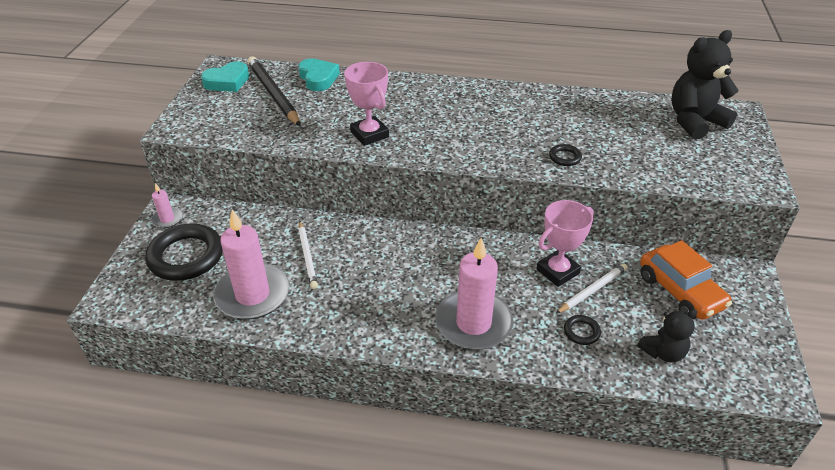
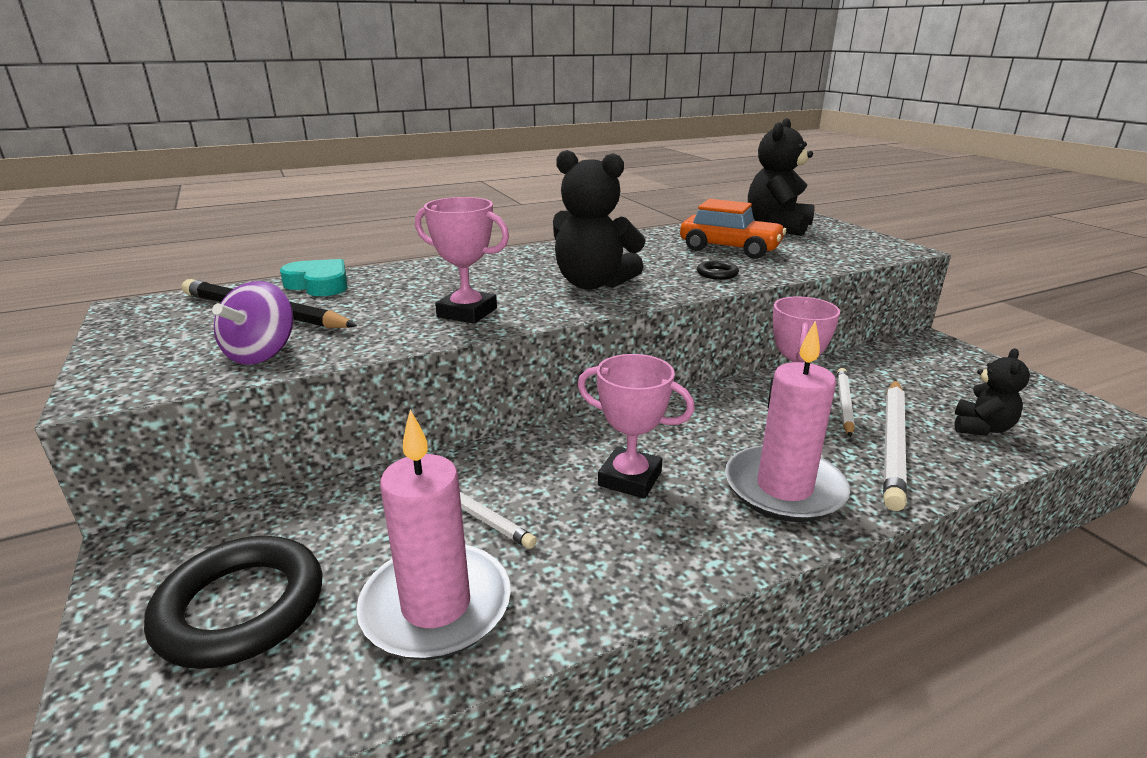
camera: 35 degrees left, 15 degrees down
(167, 219) = (146, 567): pink candle -> none
(227, 82) = (163, 318): turquoise heart -> none
(248, 128) = (262, 354): none -> purple spinning top
(399, 275) = (630, 478): none -> pink trophy
(469, 136) = (593, 284): none -> black teddy bear
(581, 332) = (893, 444): black ring -> white pencil
(680, 291) = (910, 374): orange car -> orange car (730, 249)

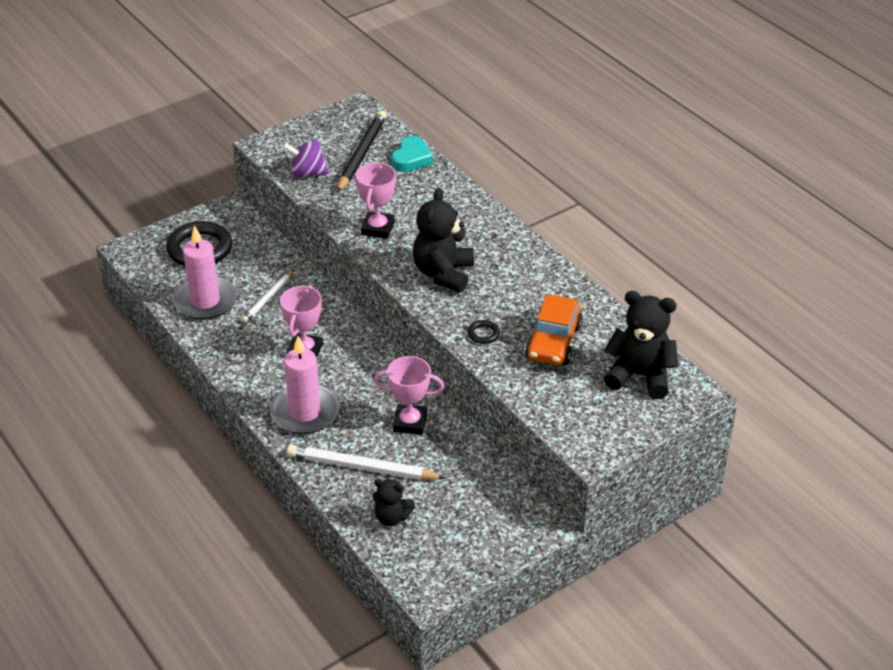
camera: 80 degrees right, 15 degrees up
(844, 404) = (412, 450): white pencil -> none

